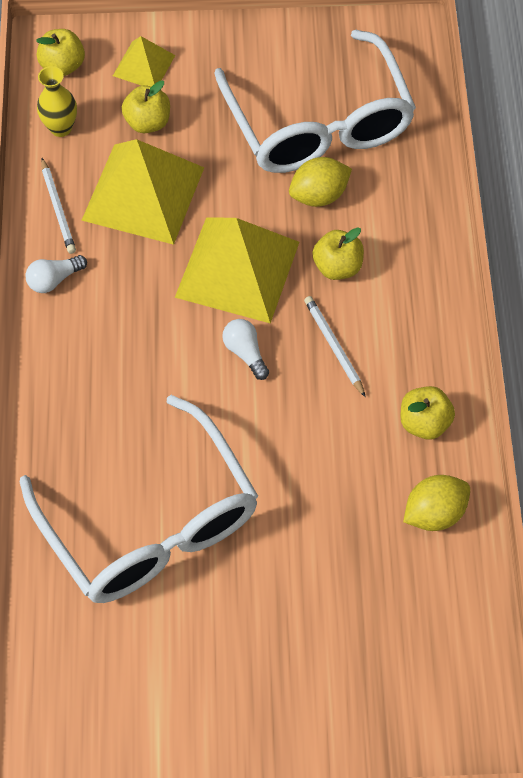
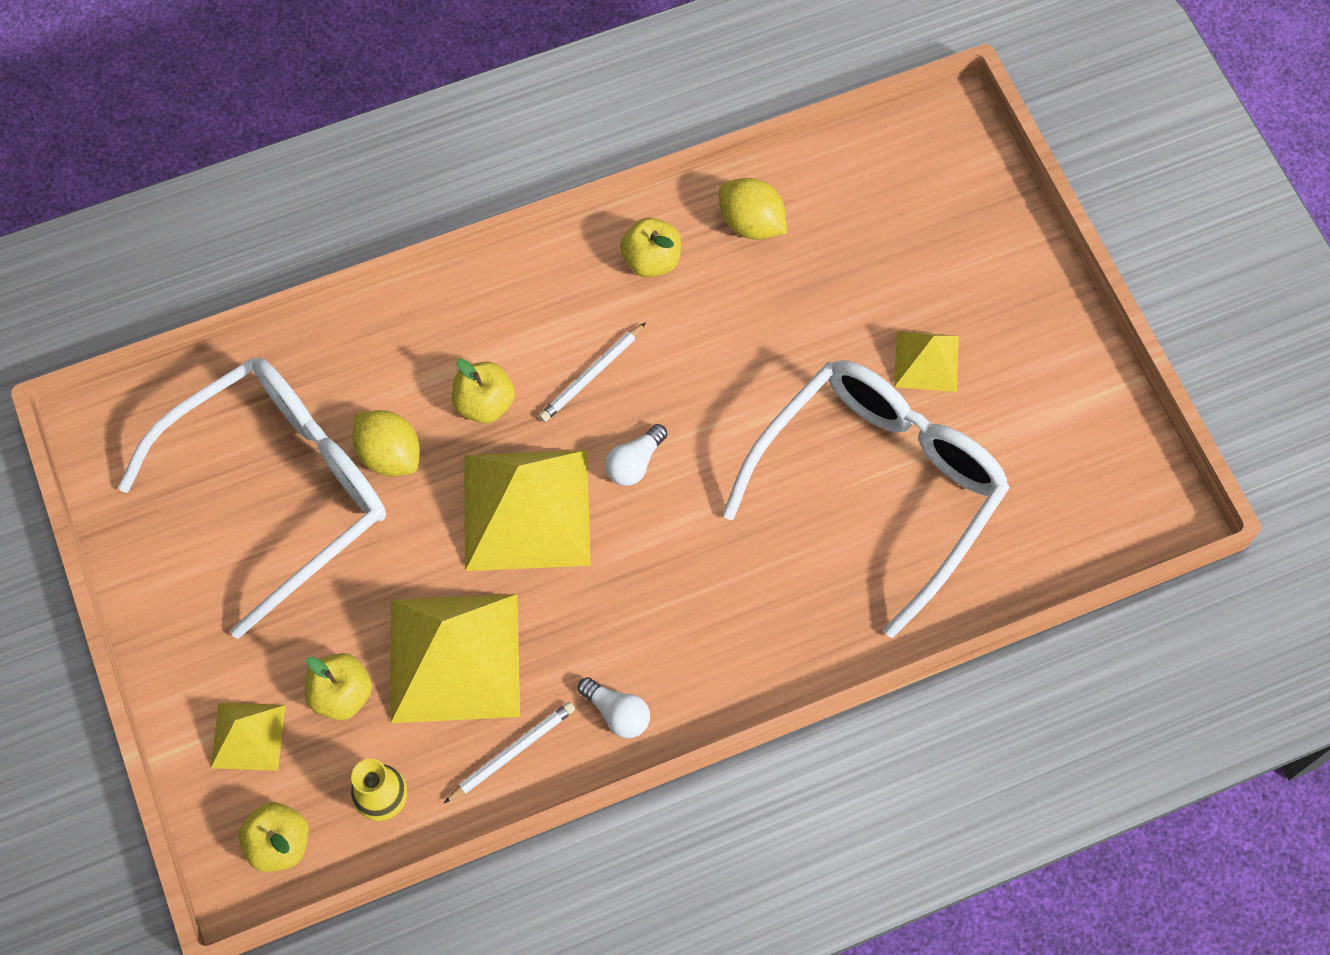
camera: 110 degrees left, 5 degrees up
(248, 606) = (926, 361): none -> yellow pyramid

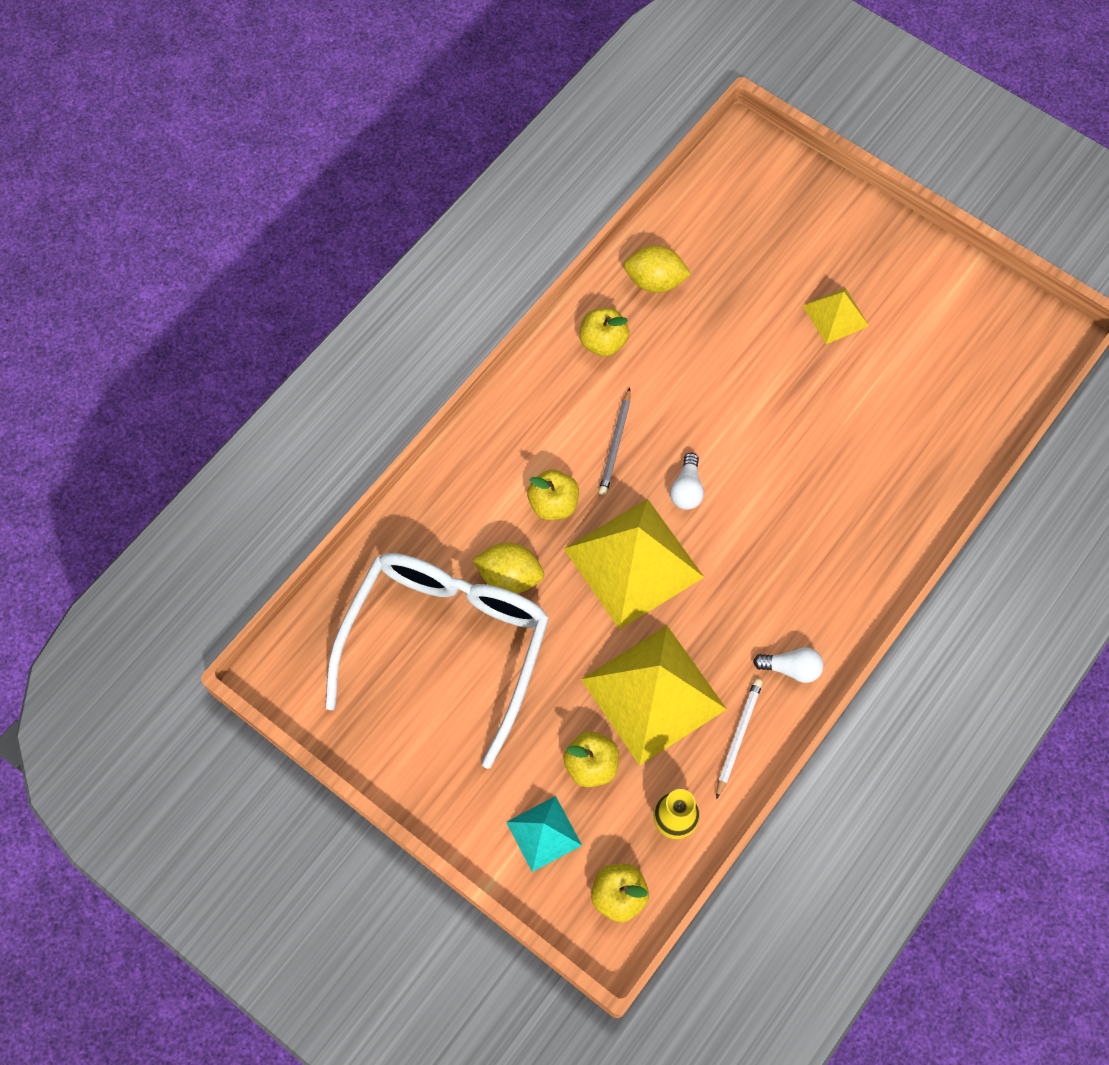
camera: 30 degrees left, 0 degrees up
(248, 736) = (544, 833): yellow pyramid -> turquoise pyramid
(592, 375) = (615, 444): white pencil -> grey pencil
(876, 488) = (860, 419): white glasses -> none

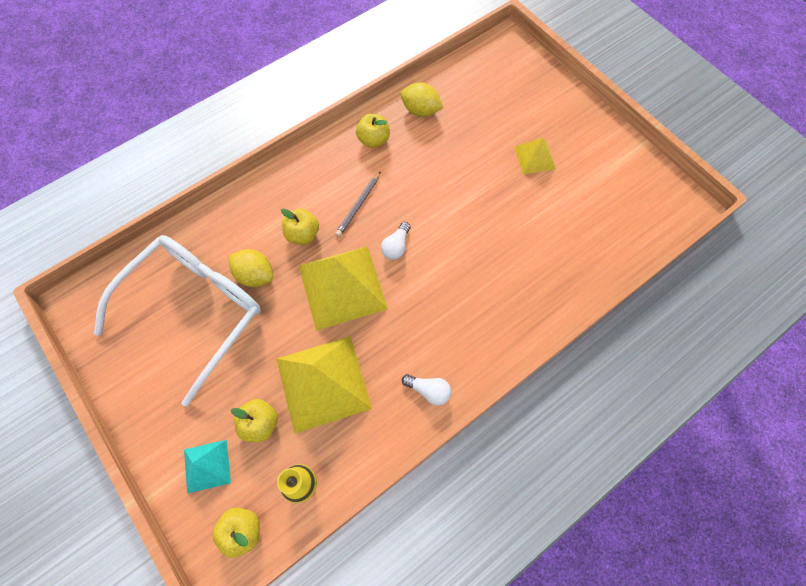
camera: 15 degrees right, 0 degrees up
(738, 737) = (373, 431): white pencil -> none

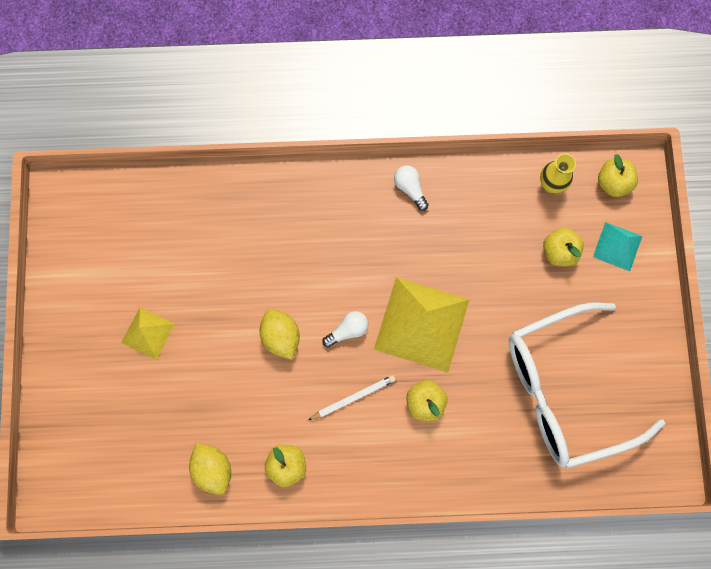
camera: 145 degrees left, 10 degrees up
(255, 275) = (493, 388): yellow lemon -> yellow lemon (281, 336)
(323, 383) = (490, 250): yellow pyramid -> none
(358, 205) = (353, 398): grey pencil -> white pencil

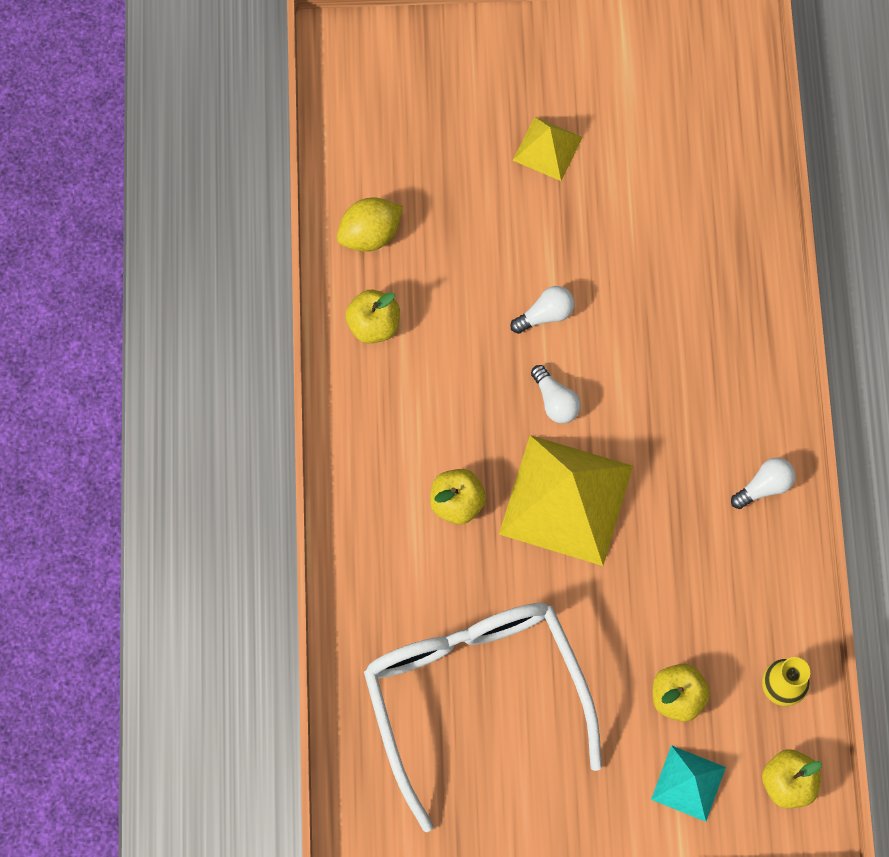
camera: 90 degrees right, 5 degrees down
(281, 336) = (545, 314): yellow lemon -> white light bulb
(353, 398) = (462, 408): white pencil -> none

